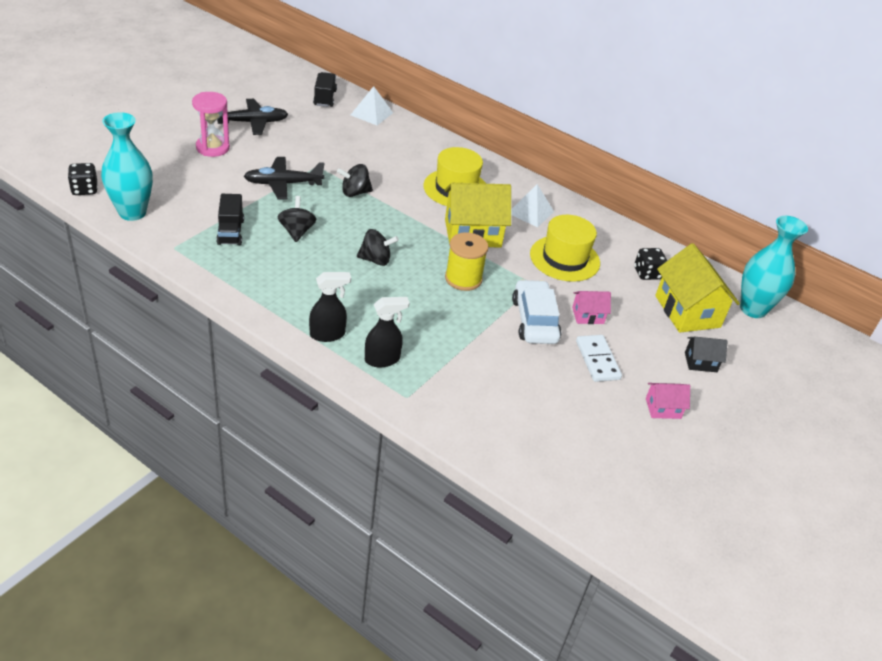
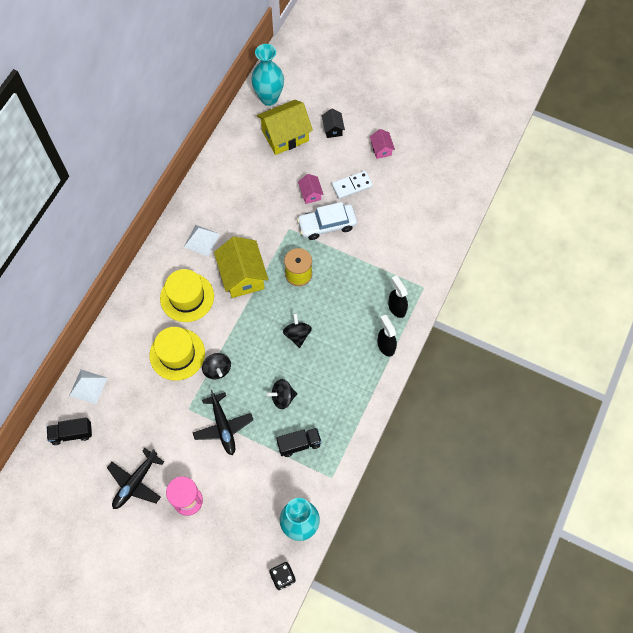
camera: 95 degrees left, 25 degrees up
(252, 122) = (135, 482): black plane -> black plane turned 120 degrees counterclockwise
(564, 258) = (252, 212): yellow hat -> yellow hat (177, 354)
(647, 273) = (252, 160): black dice -> none

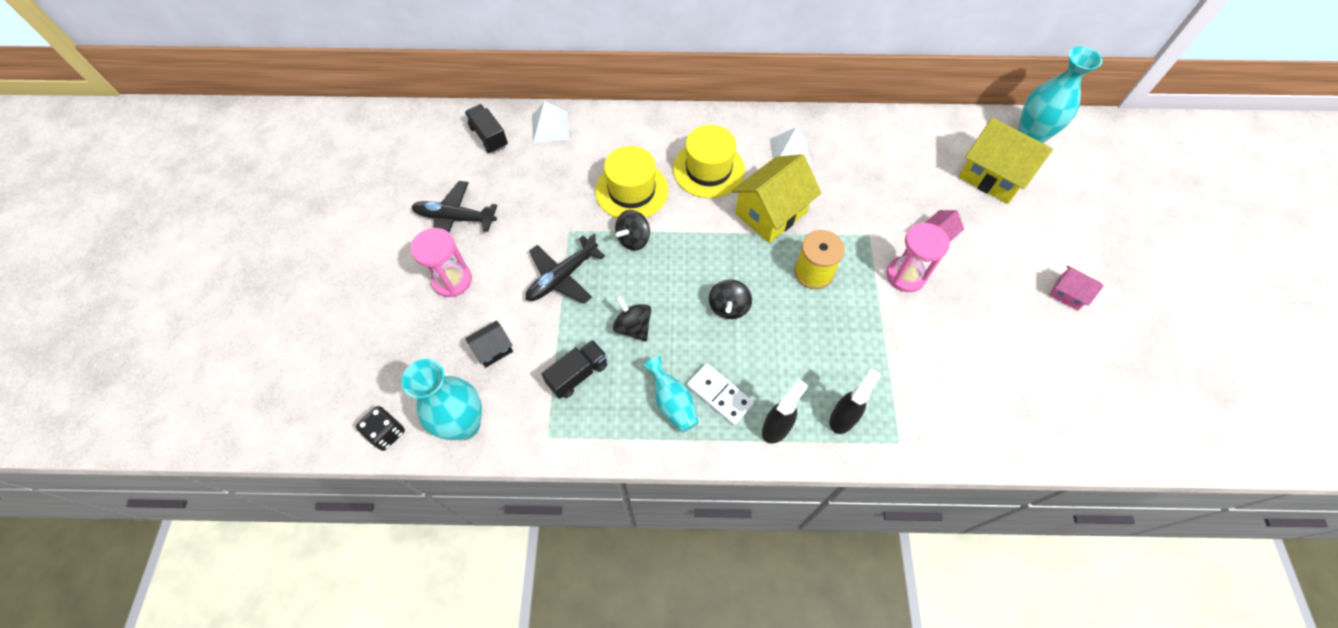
camera: 65 degrees right, 5 degrees down
(297, 335) = (728, 307): black spinning top -> black spinning top turned 135 degrees clockwise
(299, 444) = (577, 374): black truck -> black truck turned 90 degrees counterclockwise
(327, 225) = (905, 275): white car -> pink hourglass
(333, 129) = (1047, 224): black house -> black house (493, 349)
(344, 396) = (672, 403): none -> turquoise vase
(352, 186) = (984, 281): white domino -> white domino (719, 395)
(381, 149) = (1067, 294): pink house -> pink house turned 75 degrees clockwise

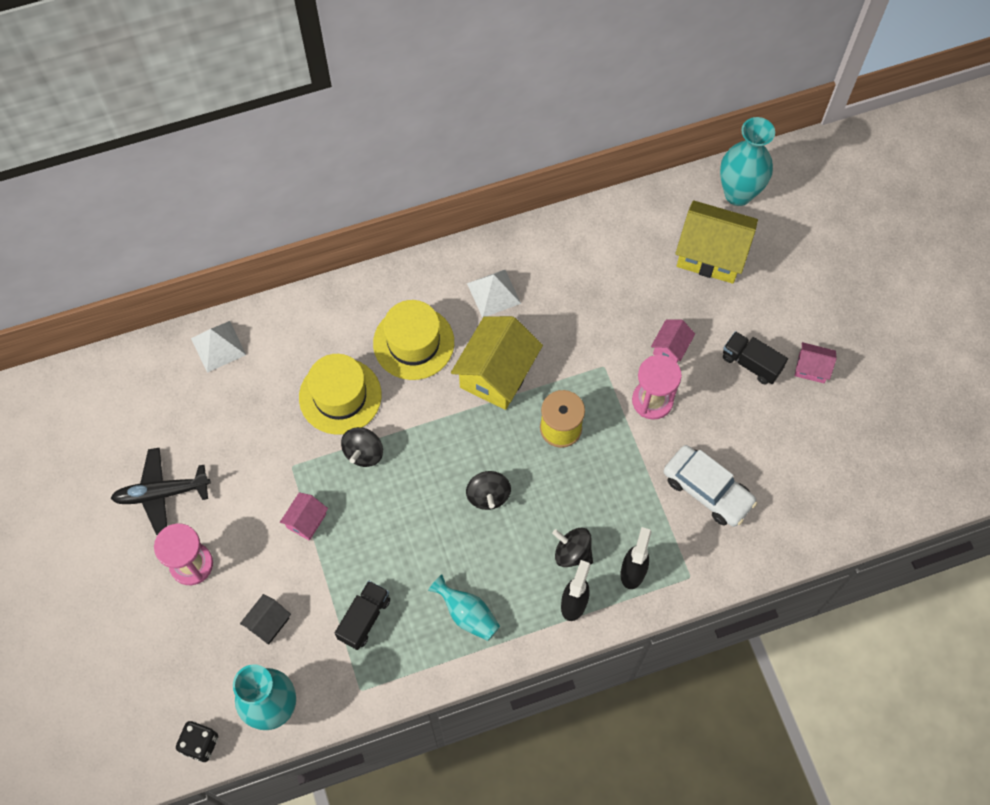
camera: 20 degrees left, 5 degrees up
(489, 136) = (153, 381): black truck -> black truck (751, 363)
(562, 277) = (306, 521): black plane -> pink house
(633, 327) = (400, 550): black spinning top -> black spinning top (572, 552)
(719, 395) = (510, 590): white domino -> none
(938, 368) = (707, 490): none -> white car

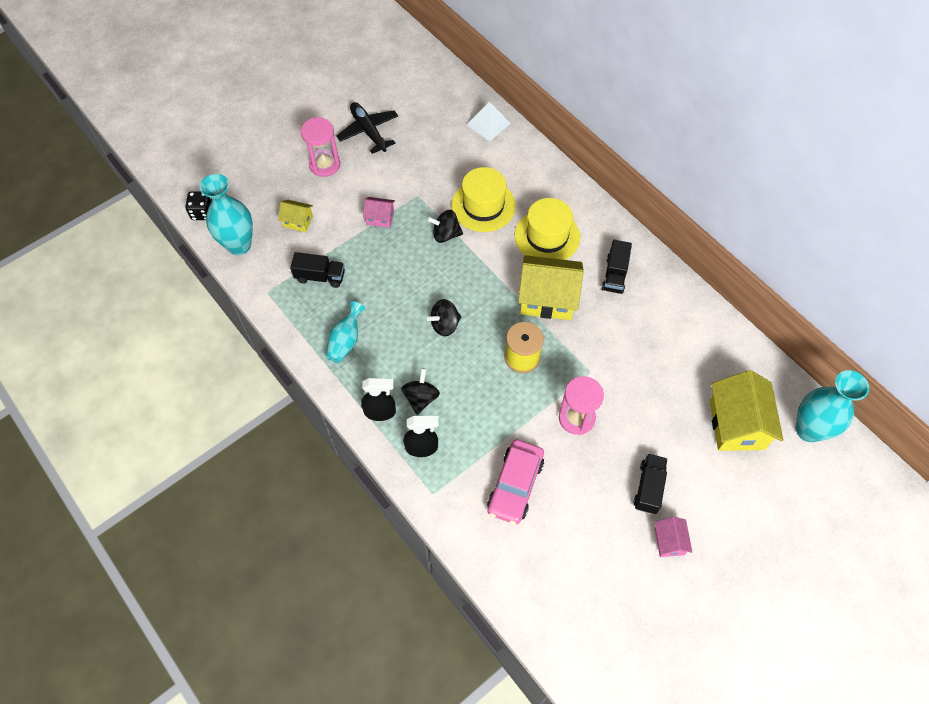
camera: 70 degrees right, 5 degrees down
(268, 623) = (298, 221): black house -> yellow house
(493, 293) = (614, 275): white pyramid -> black truck
(670, 348) = (631, 418): pink house -> none
(707, 490) = (515, 485): white car -> pink car

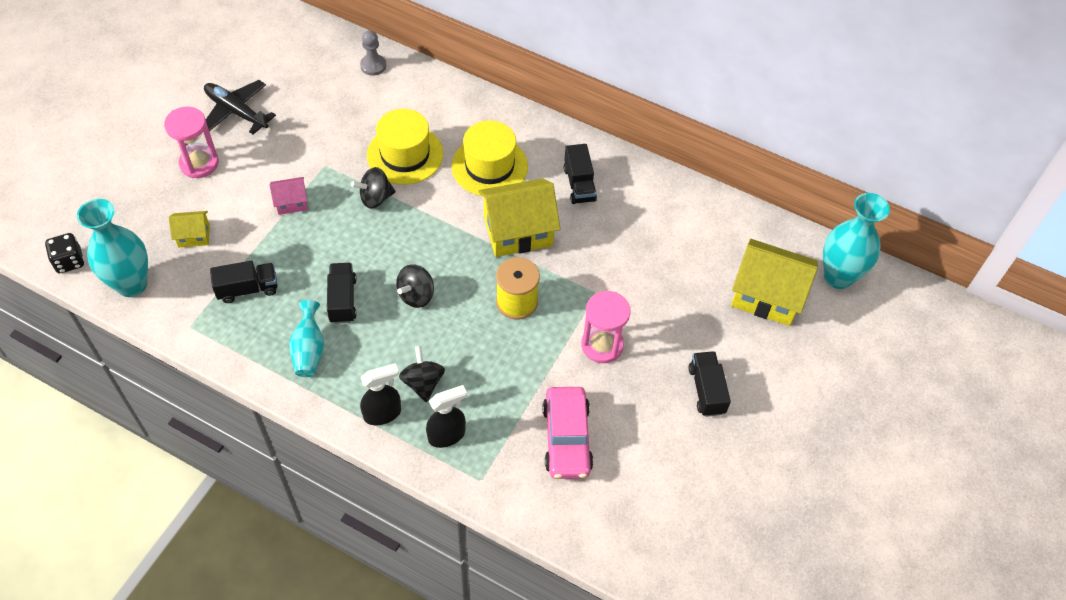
camera: 25 degrees left, 5 degrees down
(387, 309) = (342, 300): none -> black truck
(488, 124) = (373, 66): white pyramid -> grey pawn
(669, 541) = (750, 437): pink house -> none
(736, 424) = (767, 296): yellow house -> yellow house turned 45 degrees counterclockwise

